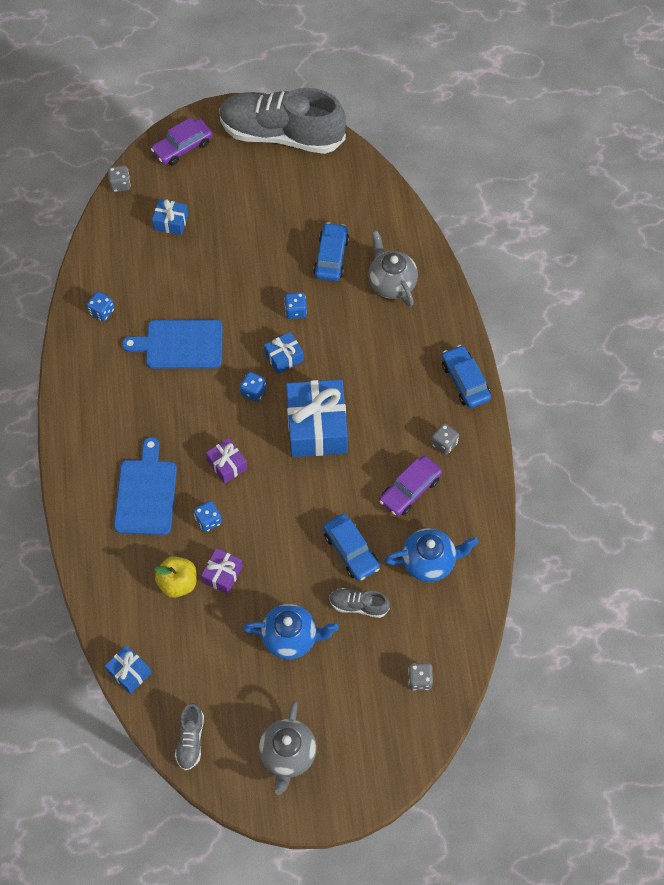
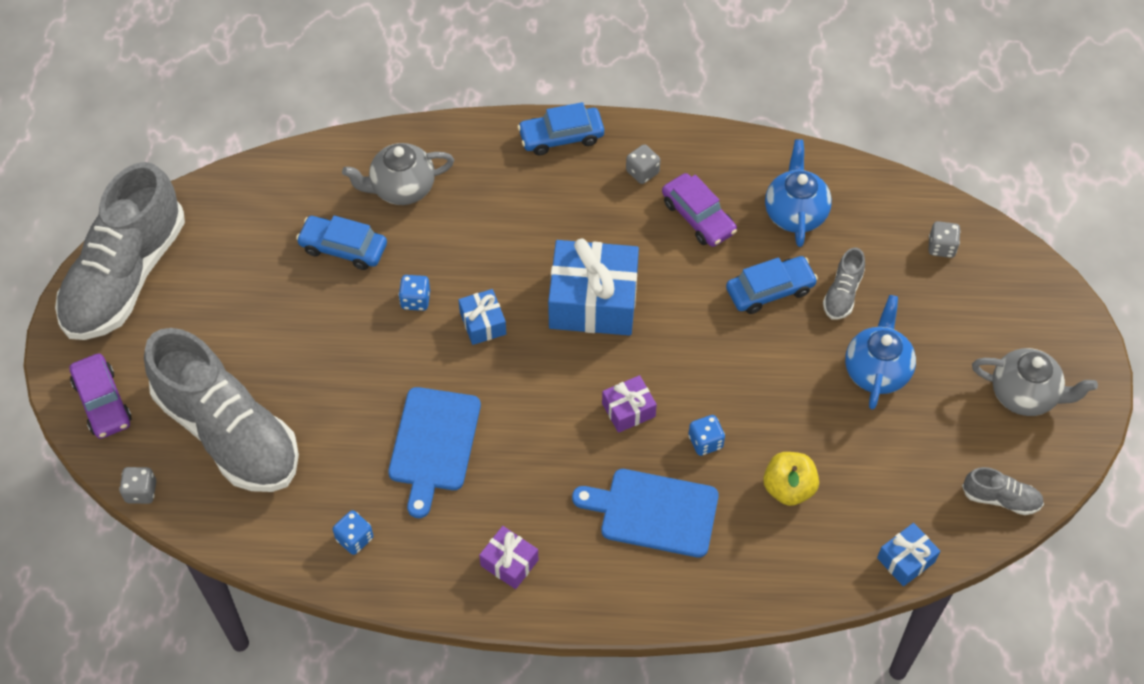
camera: 80 degrees left, 5 degrees down
(171, 222) = (228, 432): blue gift -> grey shoe
(222, 574) = (783, 435): purple gift -> purple gift (509, 563)
(253, 391) = (526, 365): blue dice -> none

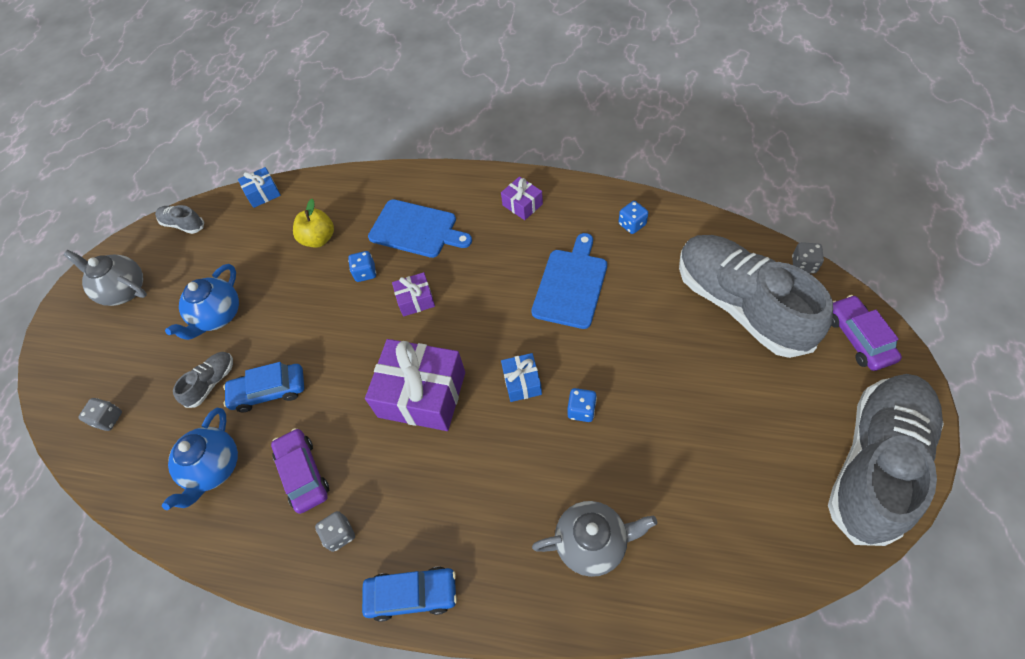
camera: 165 degrees left, 0 degrees up
(343, 248) = (652, 474): blue car -> none
(593, 301) = (422, 394): blue gift -> purple gift

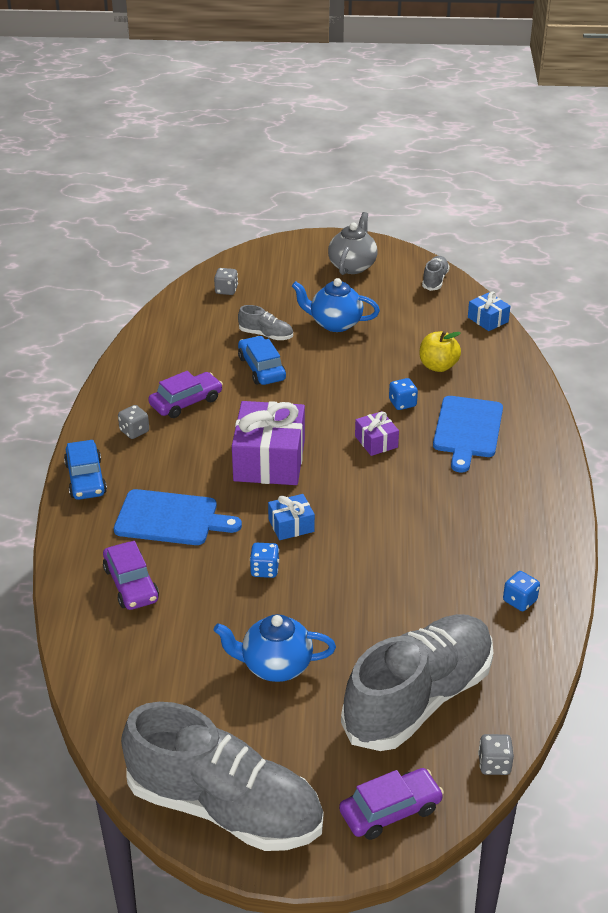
camera: 75 degrees right, 20 degrees down
(214, 468) = (187, 353): blue teapot -> blue teapot (275, 666)
(522, 205) = (525, 506): purple gift -> none
(571, 285) = (418, 553): blue cutting board -> blue cutting board (171, 518)
(592, 543) = (131, 584): grey teapot -> purple car

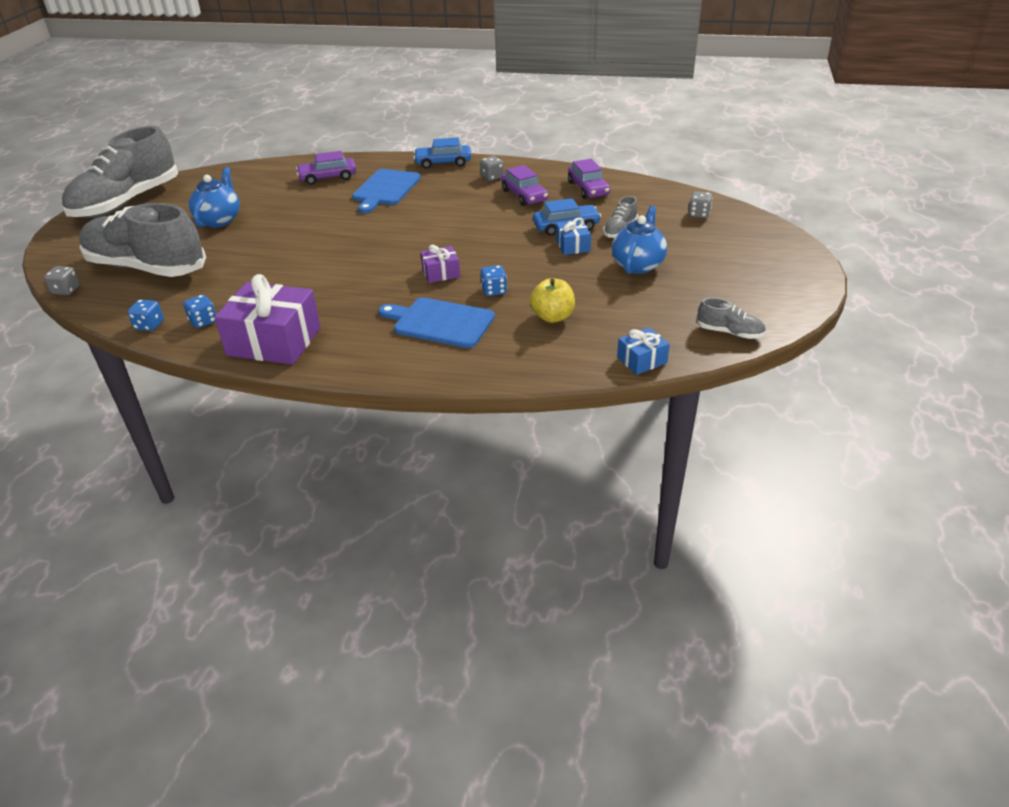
camera: 100 degrees right, 0 degrees up
(264, 570) = (312, 219): blue dice -> blue dice (149, 325)
(269, 460) = (435, 225): purple gift -> purple gift (274, 341)
(291, 525) = (353, 231): blue gift -> blue gift (573, 246)
(352, 266) = (756, 282): grey teapot -> none
(390, 811) = (71, 250): purple car -> purple car (588, 188)
(418, 699) = (147, 268): grey shoe -> grey shoe turned 150 degrees clockwise

